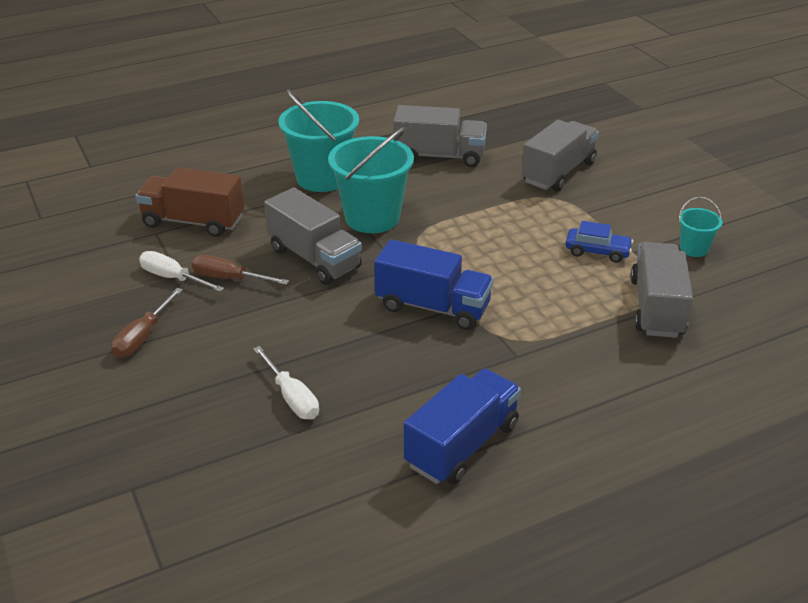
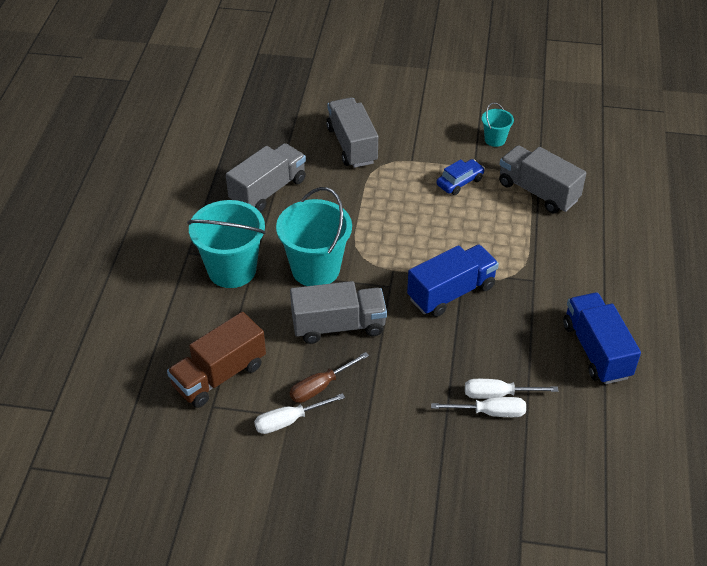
camera: 55 degrees left, 10 degrees up
(143, 337) = (352, 469): brown screwdriver -> none
(322, 394) = (498, 394): none -> white screwdriver

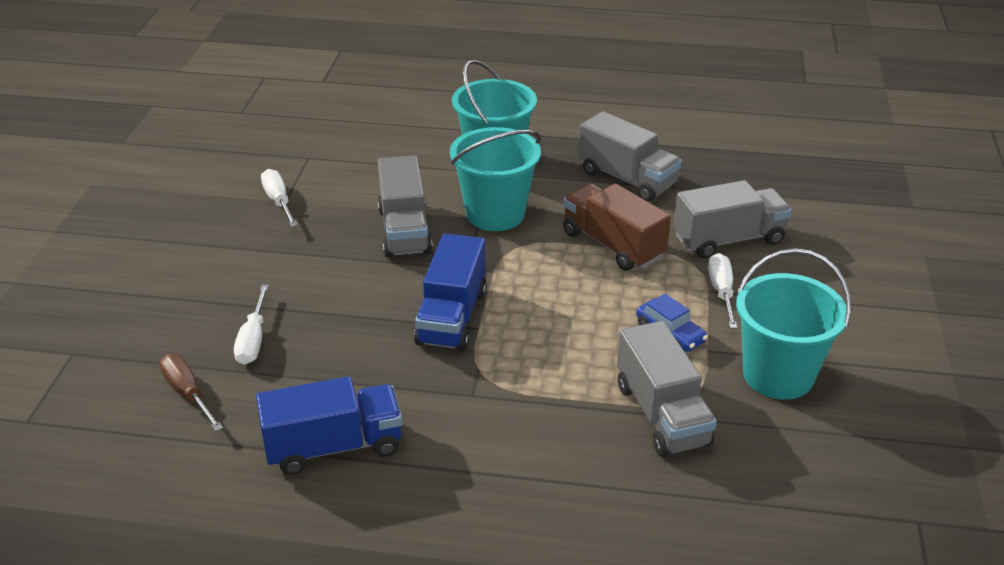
camera: 90 degrees right, 10 degrees down
(219, 375) = (346, 159): brown truck -> brown truck (613, 245)
(320, 387) = (319, 219): brown screwdriver -> brown screwdriver (188, 394)
(451, 292) = (452, 317): blue truck -> blue truck turned 45 degrees clockwise
(495, 139) = (778, 375): turquoise bucket -> turquoise bucket, size x2.05
(498, 394) = (278, 348): white screwdriver -> white screwdriver (721, 292)
(538, 192) = (661, 414): grey truck -> grey truck turned 120 degrees clockwise

